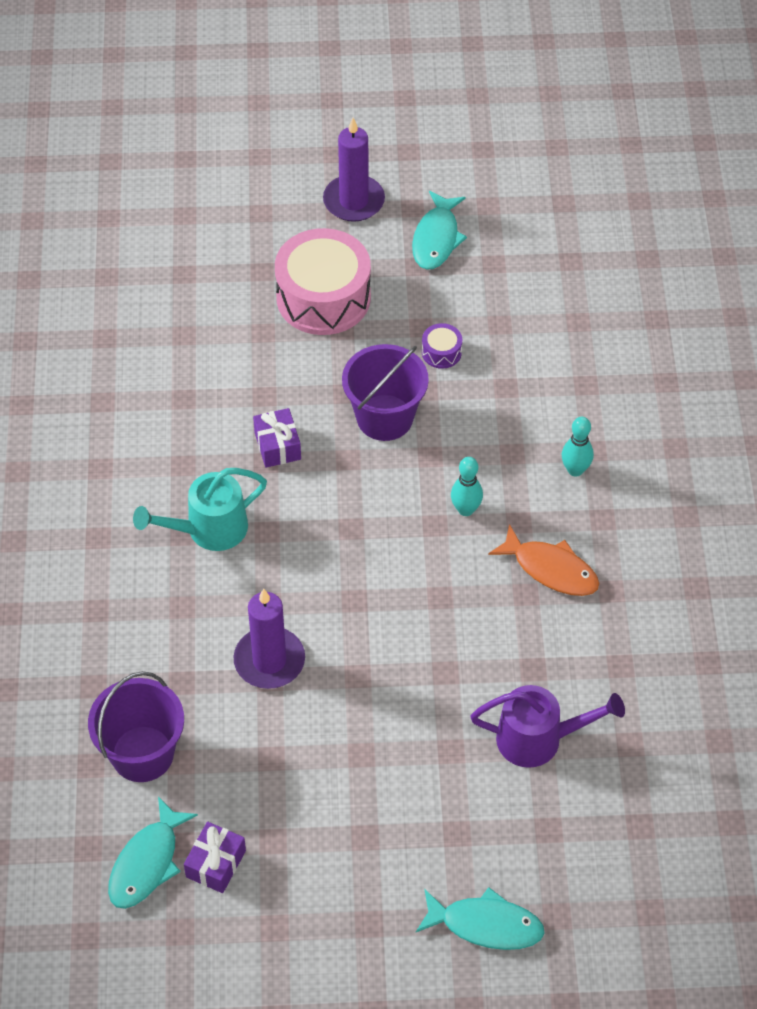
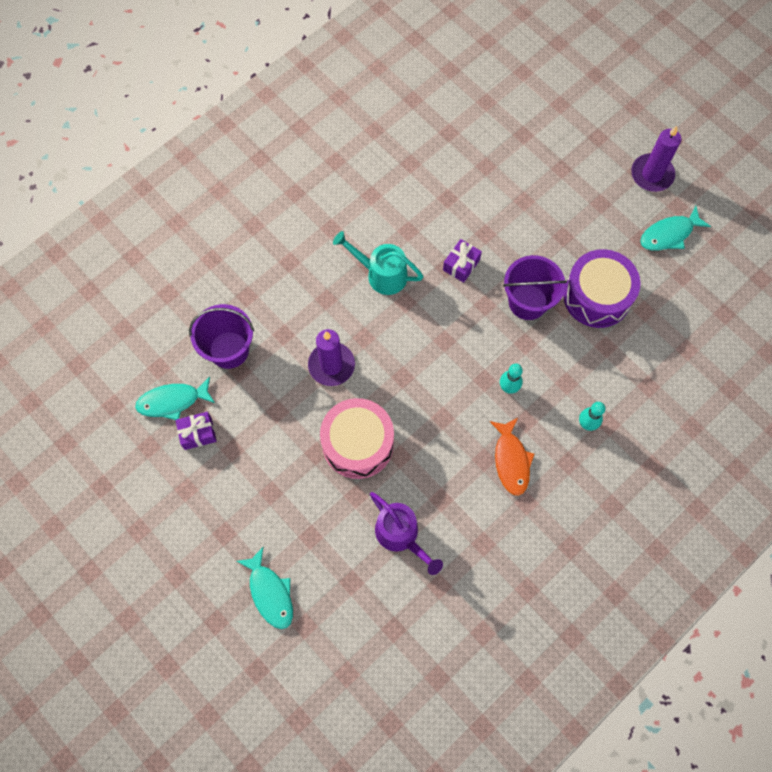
camera: 50 degrees right, 15 degrees up
(323, 297) = (574, 211): pink drum -> pink drum (358, 444)
(441, 352) = (597, 296): purple drum -> purple drum, size x2.40

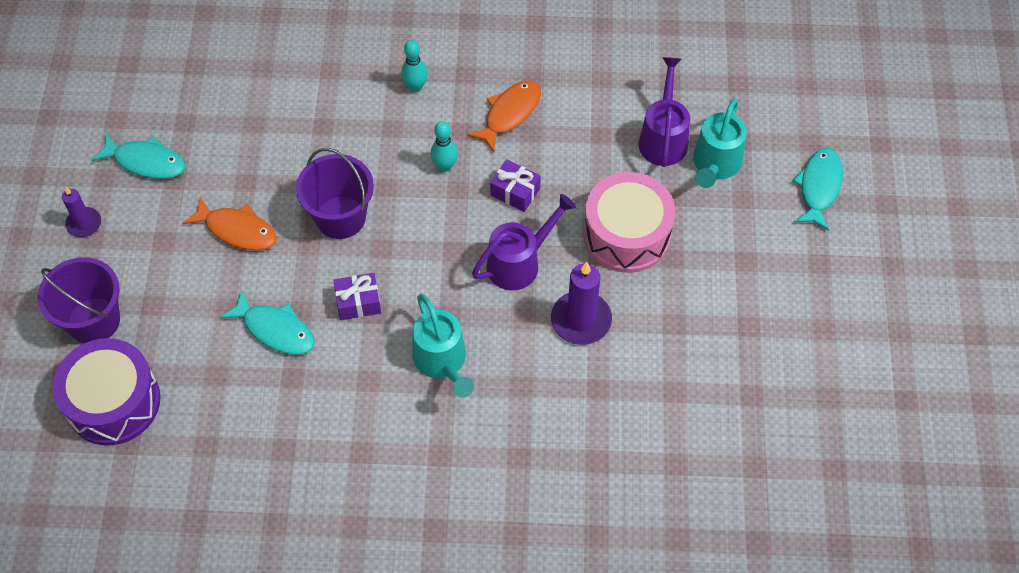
camera: 135 degrees left, 10 degrees down
(172, 401) = (768, 420): turquoise fish -> turquoise fish (275, 330)
(198, 433) = (769, 368): purple gift -> purple gift (515, 192)
(229, 350) = (666, 421): purple bucket -> purple bucket (94, 320)
(350, 546) = (715, 165): none -> turquoise watering can
(401, 368) = (520, 262): none -> purple watering can
(572, 244) = (237, 230): none -> orange fish
(597, 296) = (276, 169): purple drum -> purple drum (113, 402)
(652, 174) = (84, 224): purple candle -> purple candle, size x0.60

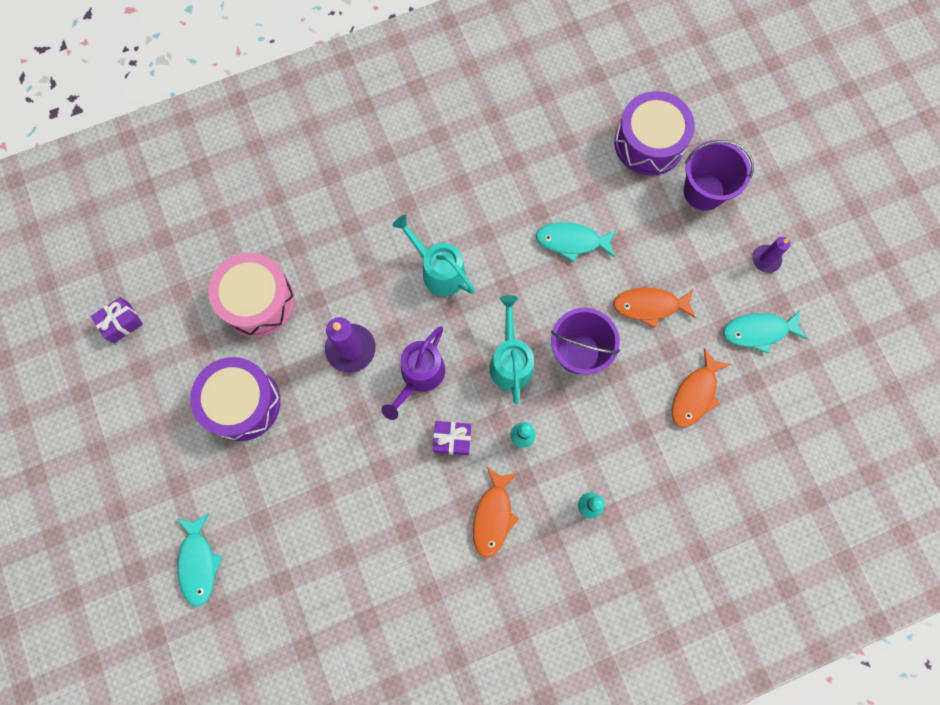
camera: 155 degrees right, 15 degrees up
(249, 134) = (695, 394): none -> orange fish
(358, 302) = (524, 289): purple gift -> purple gift (121, 323)
(627, 234) = (345, 441): pink drum -> pink drum (258, 301)
(663, 137) = (350, 553): purple watering can -> none
(715, 165) = (295, 544): turquoise watering can -> turquoise watering can (510, 361)
(723, 314) = (242, 403): none -> purple drum

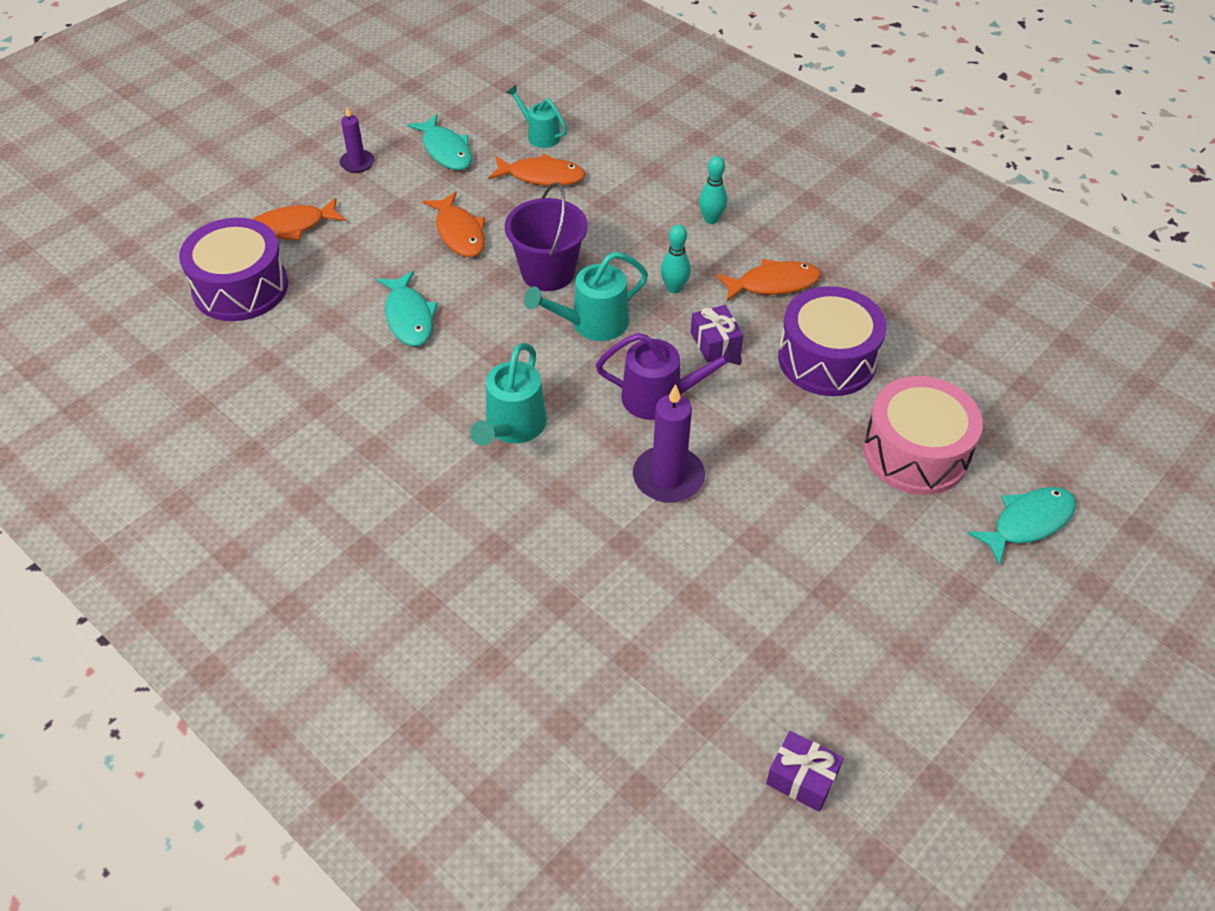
camera: 115 degrees left, 25 degrees down
(242, 403) = (812, 565): purple drum -> purple drum (827, 359)
(258, 301) = (665, 610): pink drum -> pink drum (915, 452)
(703, 191) = (290, 227): purple bucket -> orange fish
(752, 415) = (539, 135): none -> turquoise watering can

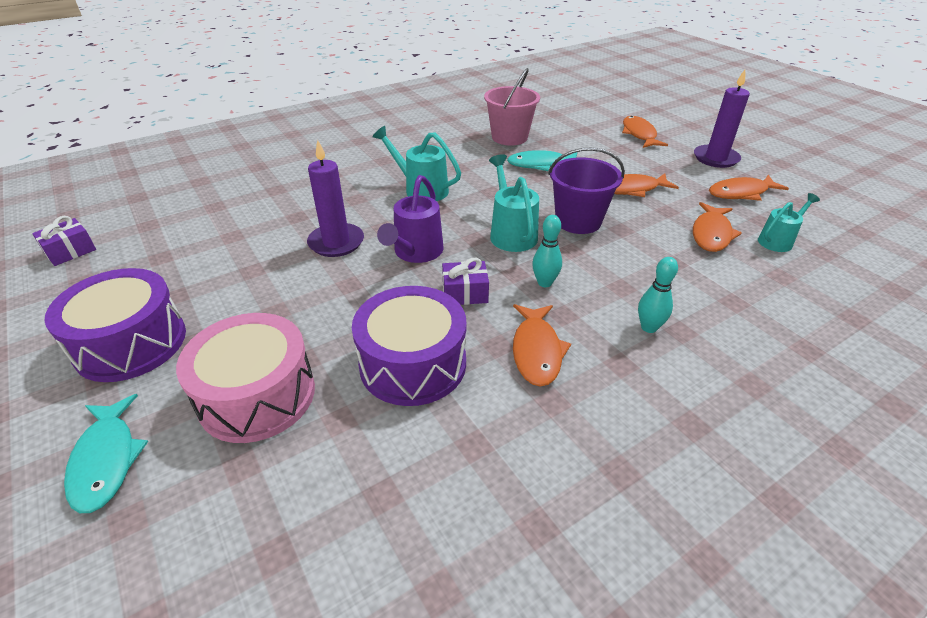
camera: 105 degrees right, 10 degrees down
(240, 287) = (581, 119): purple drum -> purple drum (131, 343)
(322, 361) = (509, 137): none -> pink bucket
(357, 163) = (715, 158): purple candle -> purple candle, size x1.65
(446, 150) = (741, 193): turquoise fish -> orange fish

